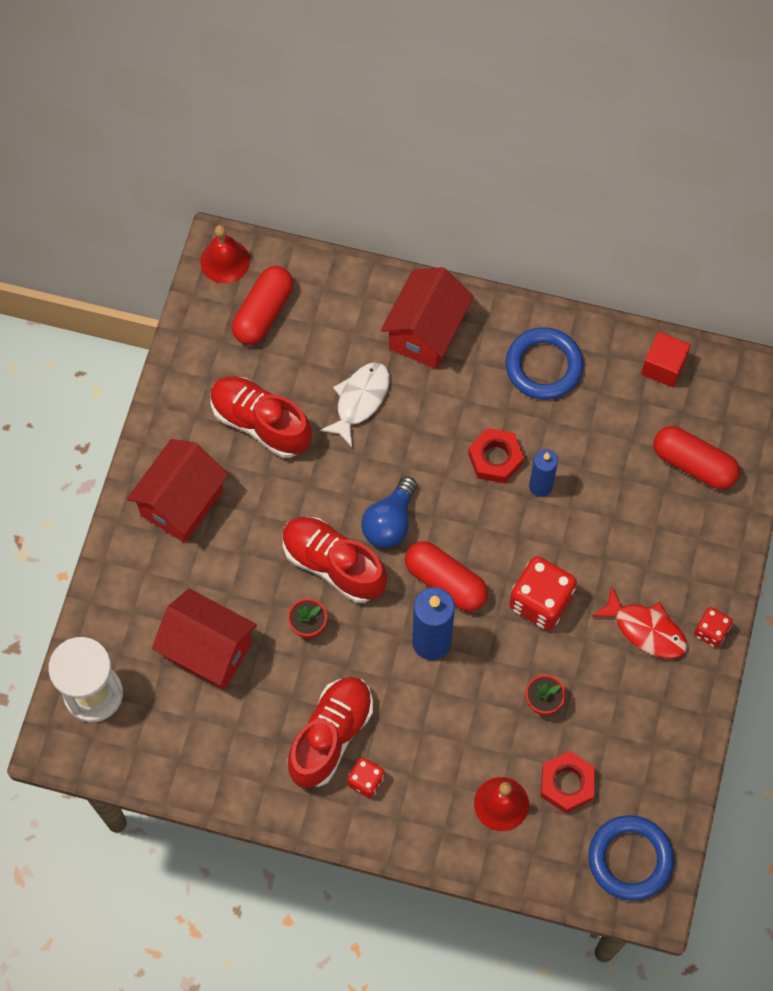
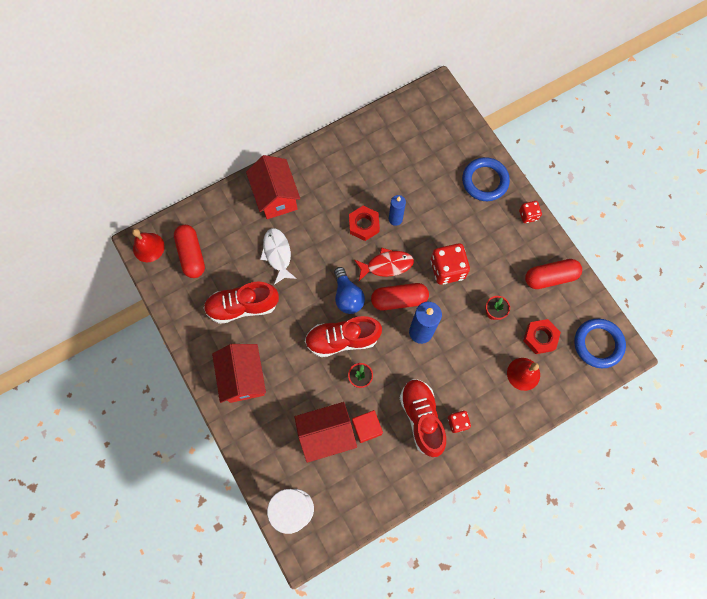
camera: 45 degrees left, 5 degrees up
(543, 366) = (342, 166): blue ring -> blue ring (485, 181)
(646, 629) = (502, 239): red fish -> red fish (386, 265)
(663, 367) = (393, 121): red cube -> red cube (367, 427)
(693, 464) = (448, 151): red capsule -> red capsule (550, 277)

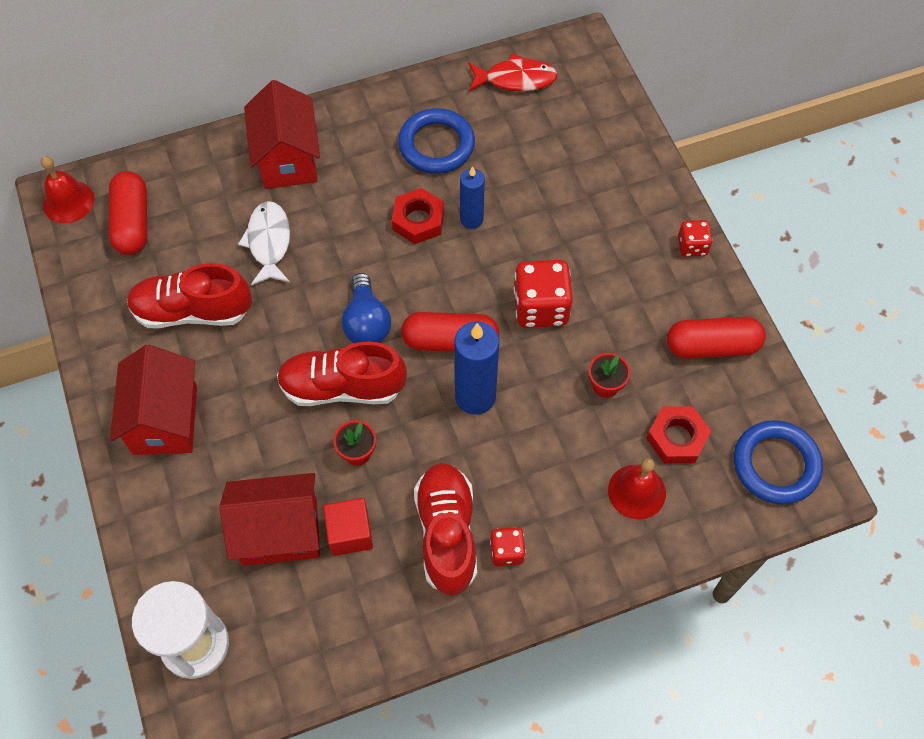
camera: 10 degrees right, 10 degrees down
(386, 265) = (442, 285): red fish -> red fish (516, 79)
(485, 181) = (630, 185): blue ring -> blue ring (436, 145)

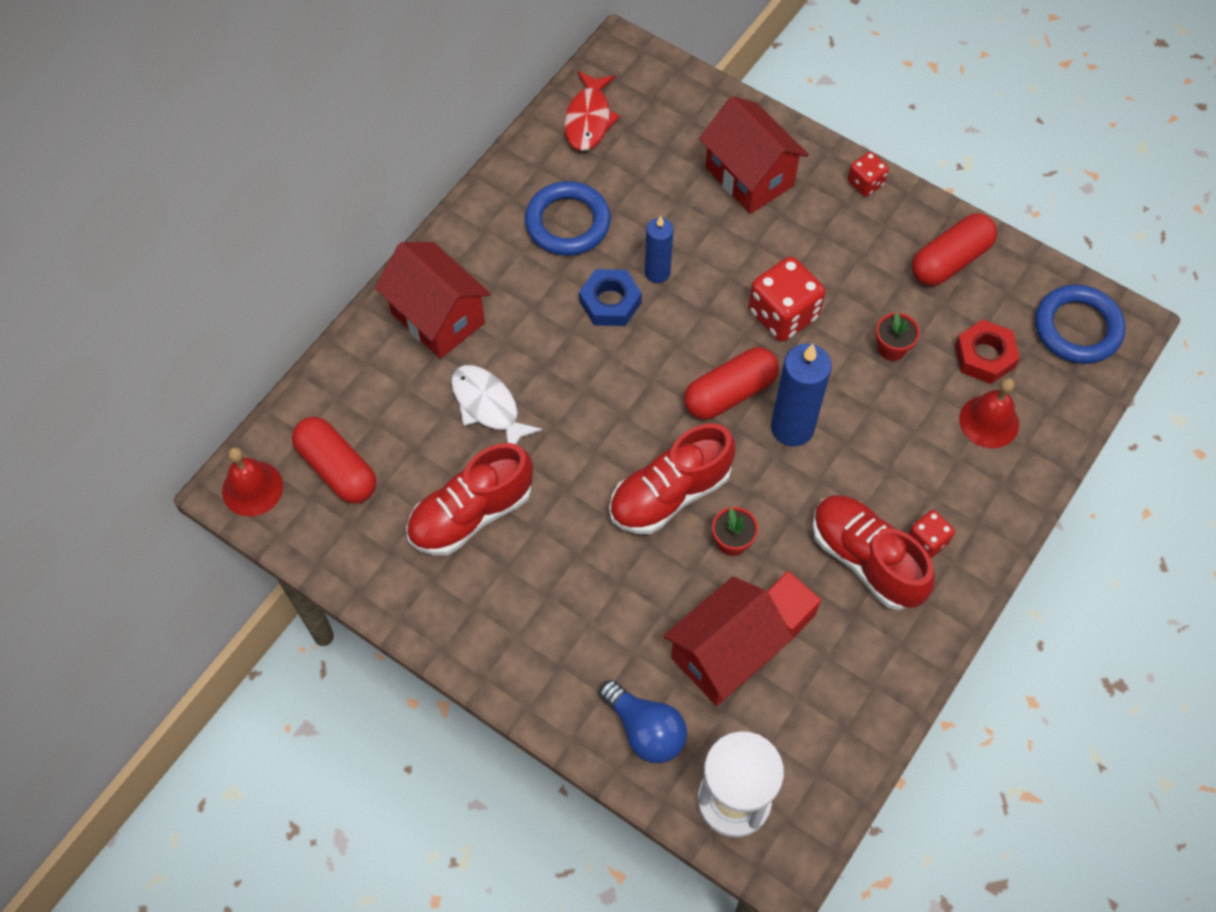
camera: 35 degrees left, 0 degrees up
(165, 420) = (533, 628): red house -> red house (749, 176)
(366, 322) = (642, 423): blue light bulb -> blue light bulb (645, 730)
(418, 220) = (610, 302): red nut -> blue nut
(516, 79) = (589, 119): red fish -> red fish turned 135 degrees clockwise

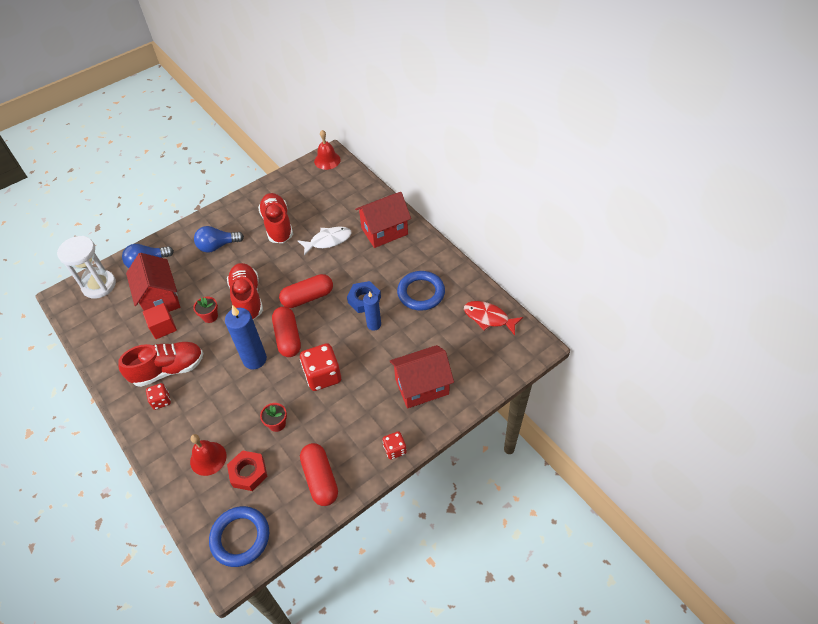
camera: 110 degrees right, 10 degrees down
(337, 469) = (322, 186): red capsule -> red capsule (307, 297)
(559, 608) = (217, 246): none -> blue light bulb

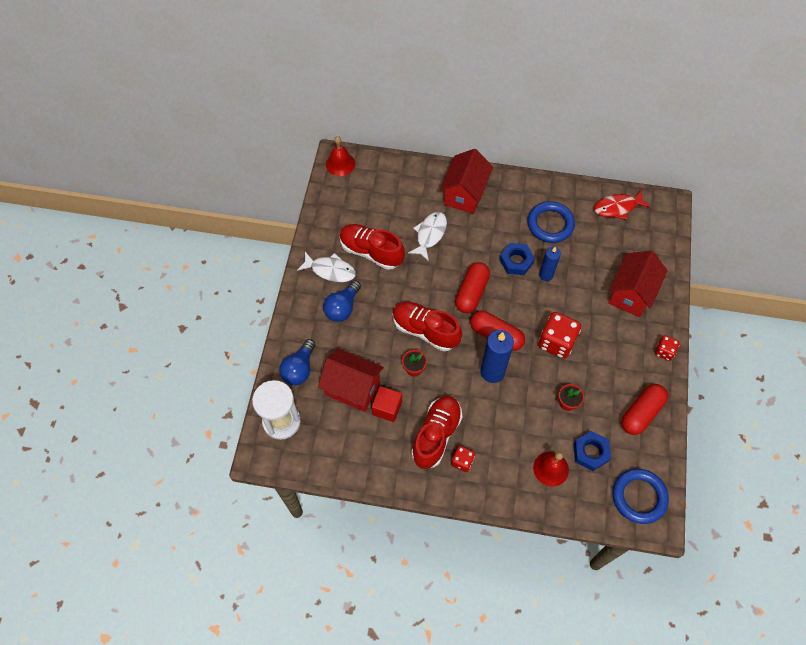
camera: 45 degrees left, 10 degrees up
(239, 219) = (330, 270): none -> white fish
(248, 473) = (590, 452): red nut -> blue nut
(320, 479) = (641, 413): red capsule -> red capsule turned 75 degrees counterclockwise

